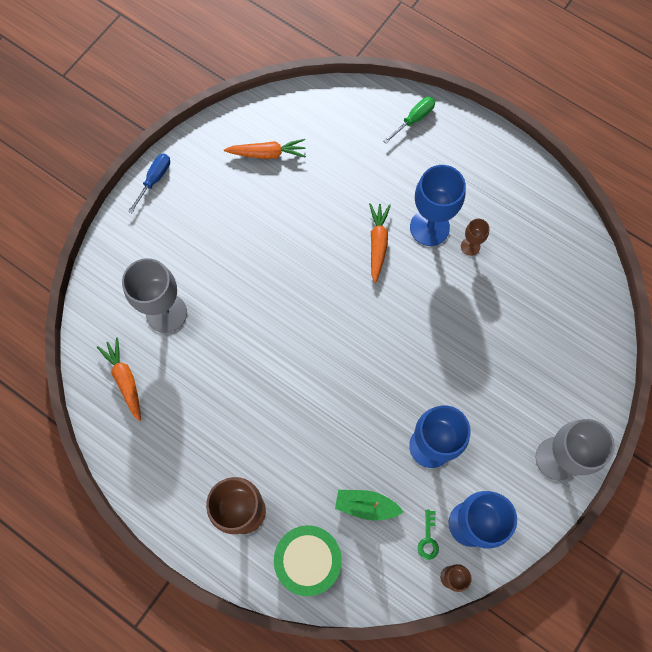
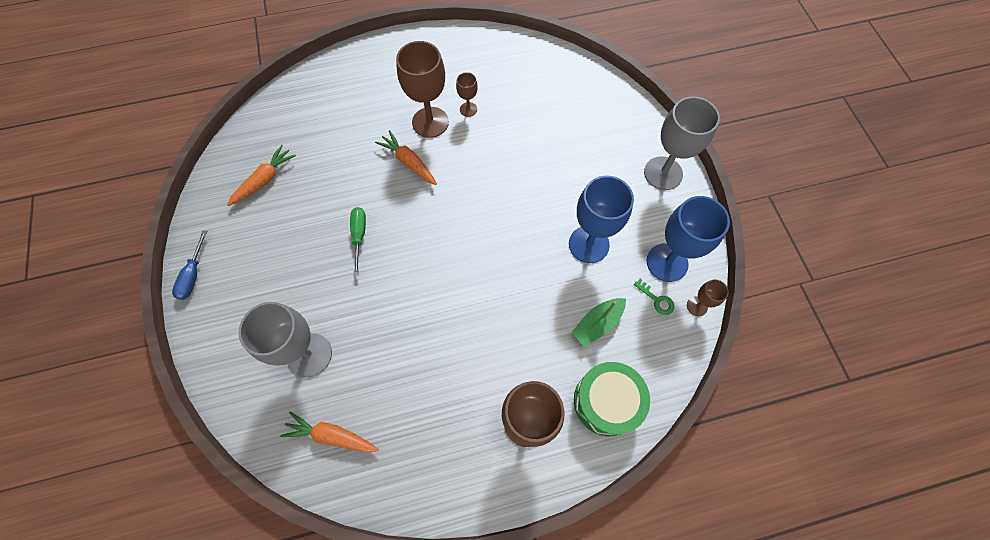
camera: 50 degrees left, 5 degrees down
(155, 179) = (193, 276): blue screwdriver -> blue screwdriver turned 150 degrees counterclockwise
(414, 119) = (344, 71): green screwdriver -> green screwdriver (359, 235)
(429, 227) = (430, 122): blue goblet -> brown goblet

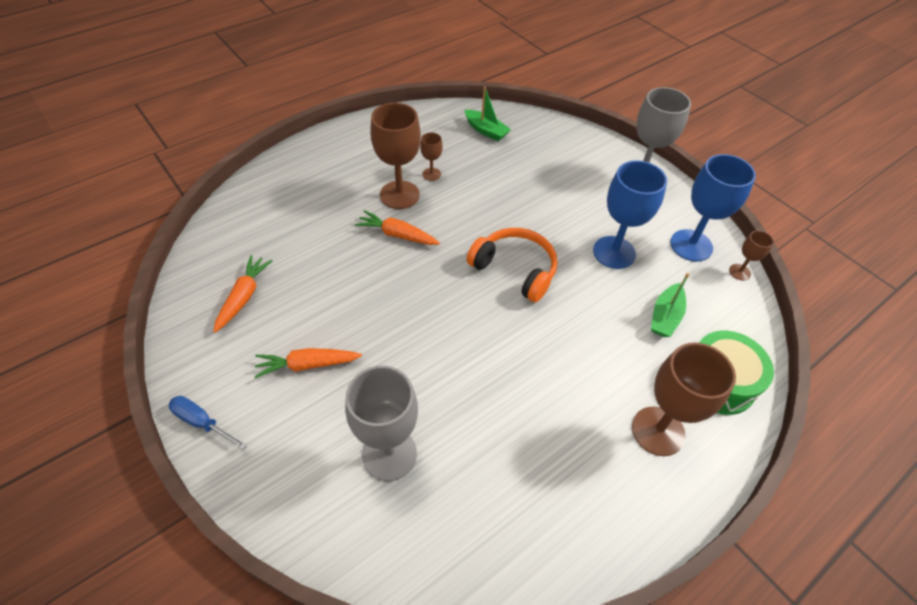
camera: 25 degrees left, 15 degrees down
(193, 276) = (201, 422): blue screwdriver -> blue screwdriver turned 135 degrees clockwise
(332, 435) = (462, 530): orange carrot -> orange carrot (307, 365)
(359, 235) = (381, 316): green screwdriver -> none
(490, 230) = (515, 269): none -> orange headphones
(542, 76) = (486, 130): none -> green boat
(657, 300) = (703, 278): green key -> none

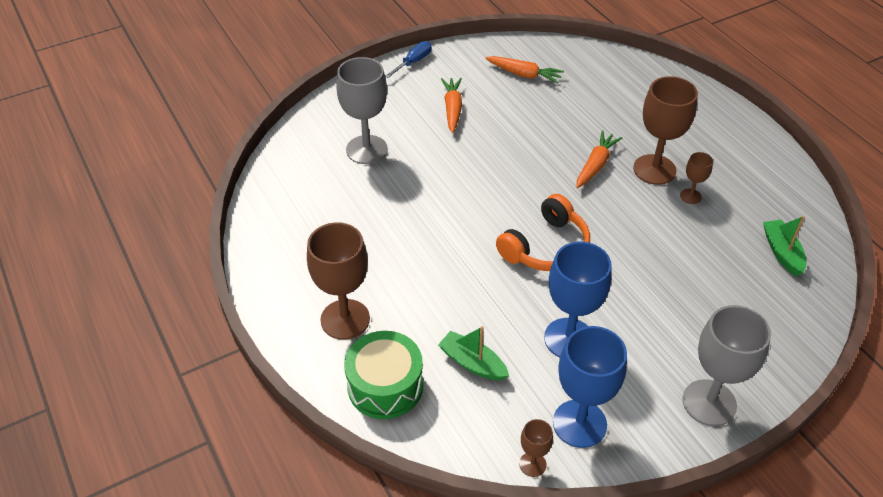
camera: 100 degrees right, 5 degrees down
(486, 130) = (782, 252): green boat -> green boat turned 120 degrees clockwise

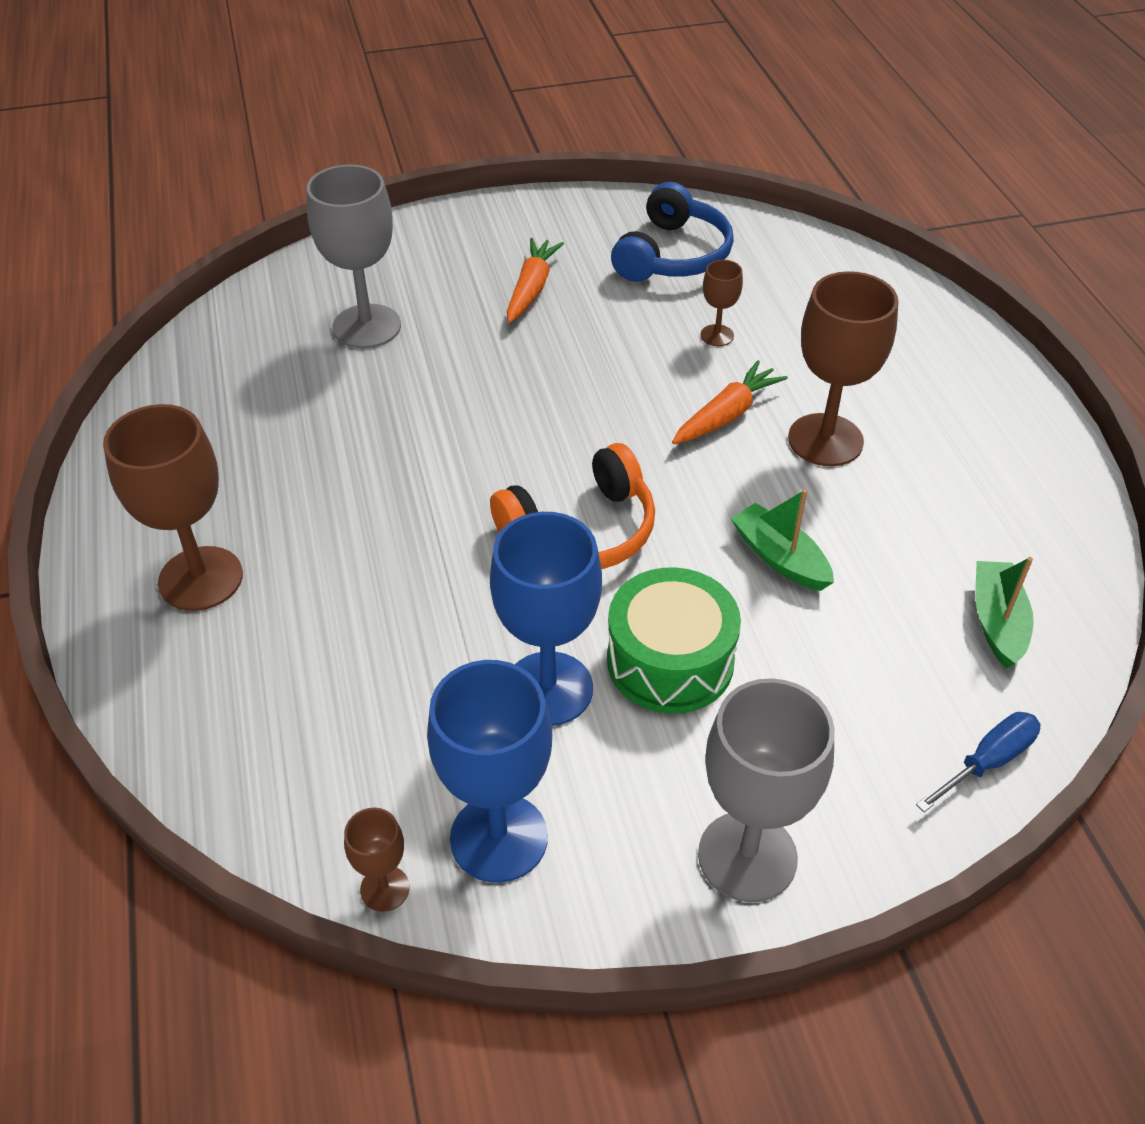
camera: 15 degrees right, 0 degrees up
(385, 386) = (209, 698): green drum -> green drum (670, 661)
(413, 62) = (505, 209): blue screwdriver -> blue screwdriver (988, 761)
(472, 363) = (368, 693): green boat -> green boat (780, 558)
(524, 74) = (672, 255): orange carrot -> blue headphones
(690, 196) = (870, 495): brown goblet -> brown goblet (717, 335)

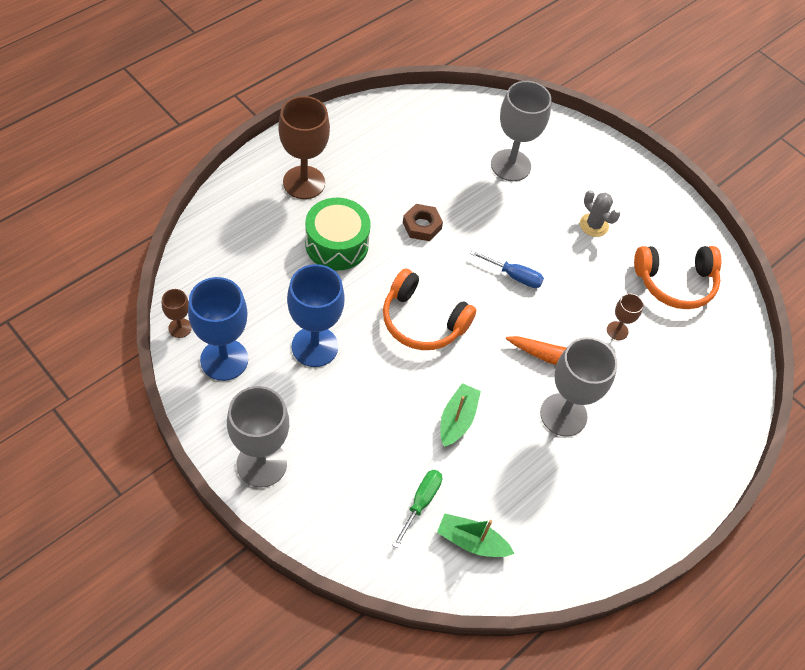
camera: 55 degrees right, 10 degrees up
(402, 463) = (422, 226): none -> brown nut
(531, 289) = (594, 225): orange carrot -> grey cactus
(670, 661) = (359, 392): green drum -> green drum (337, 244)
(672, 255) = (675, 282): blue headphones -> orange headphones
(825, 440) = (563, 415): brown goblet -> grey goblet
(908, 657) = (421, 502): none -> green screwdriver
(988, 761) = (371, 559): blue screwdriver -> blue screwdriver (514, 276)
(997, 622) = (472, 541): green boat -> green boat turned 135 degrees counterclockwise

